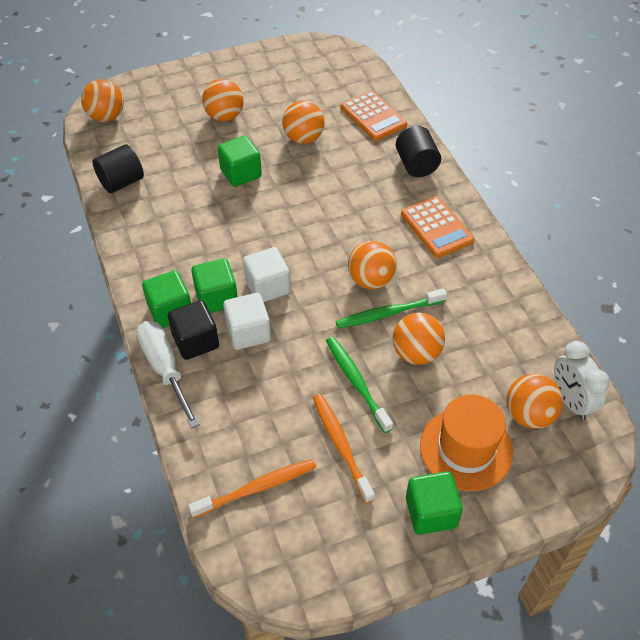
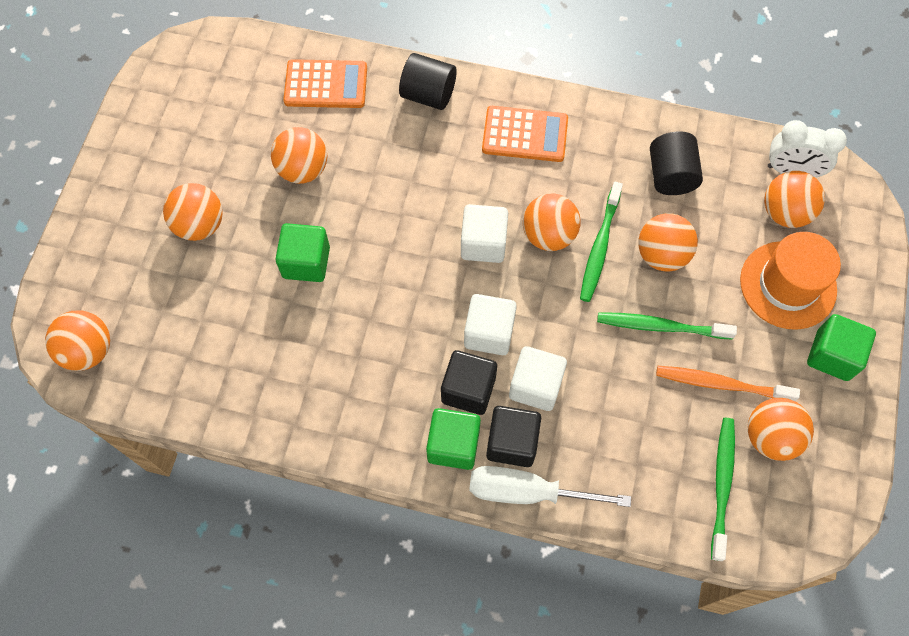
camera: 55 degrees left, 15 degrees up
(121, 182) = (218, 392): black cylinder -> black cylinder (670, 175)
(216, 298) = (468, 389): green cube -> black cube
(257, 488) = (722, 485): orange toothbrush -> green toothbrush
(323, 502) = (770, 437): none -> orange ball
(332, 249) = (483, 243): none -> white cube

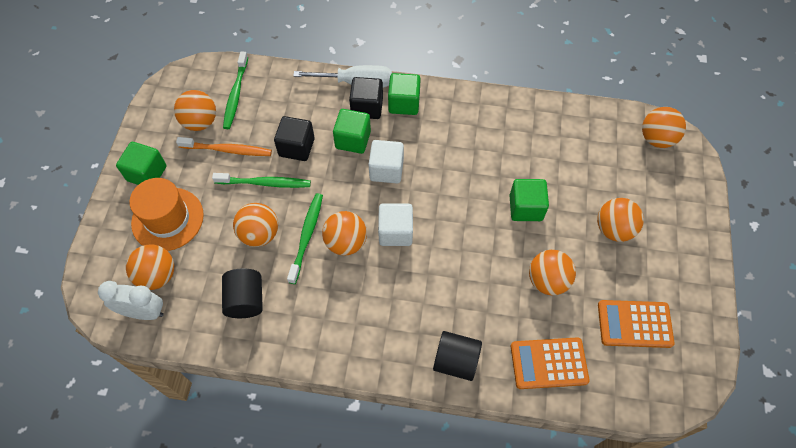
camera: 175 degrees right, 5 degrees down
(468, 389) = (397, 134): black cube -> black cube (296, 147)
(525, 134) = (368, 328): orange calculator -> orange calculator (634, 324)
(535, 386) = (353, 140): white cube -> green cube

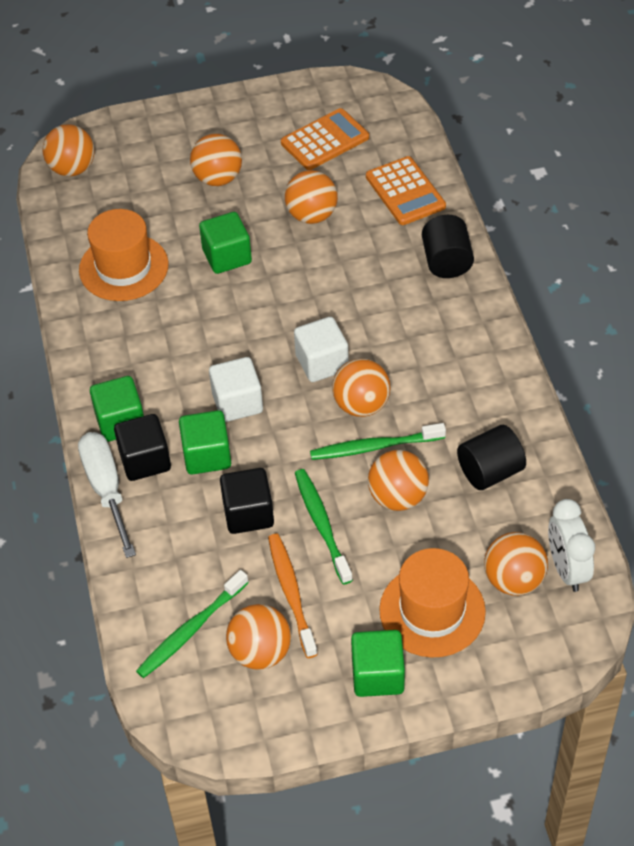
camera: 110 degrees left, 10 degrees down
(236, 94) = (191, 630): green toothbrush -> green toothbrush turned 150 degrees clockwise
(540, 142) = (123, 267): none -> orange hat
(634, 324) = (325, 140): orange calculator -> orange calculator turned 105 degrees counterclockwise

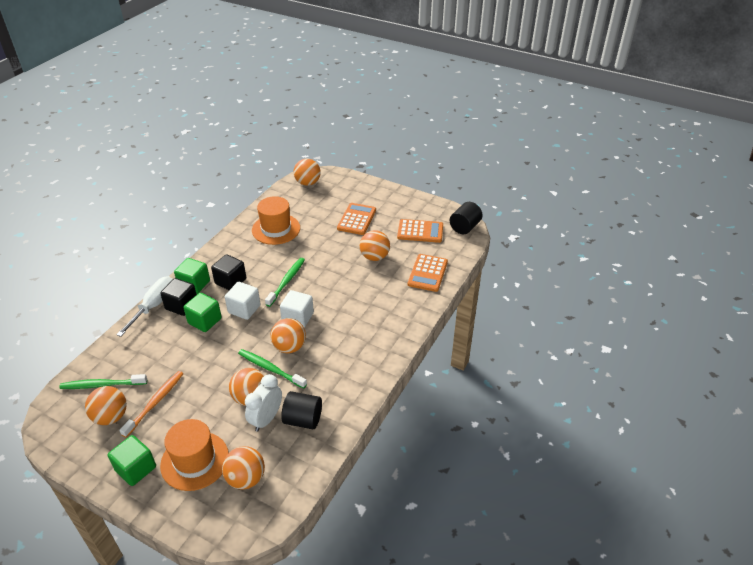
camera: 40 degrees right, 10 degrees down
(218, 178) = (356, 219): orange ball -> orange calculator
(227, 256) = (319, 250): green cube -> none
(248, 513) = (186, 356): black cube -> black cube (230, 281)
(322, 524) = (206, 384): green toothbrush -> green toothbrush (286, 281)
(446, 262) = (407, 314): black cylinder -> black cylinder (465, 227)
(567, 569) = (275, 495): white clock -> white clock (266, 419)

